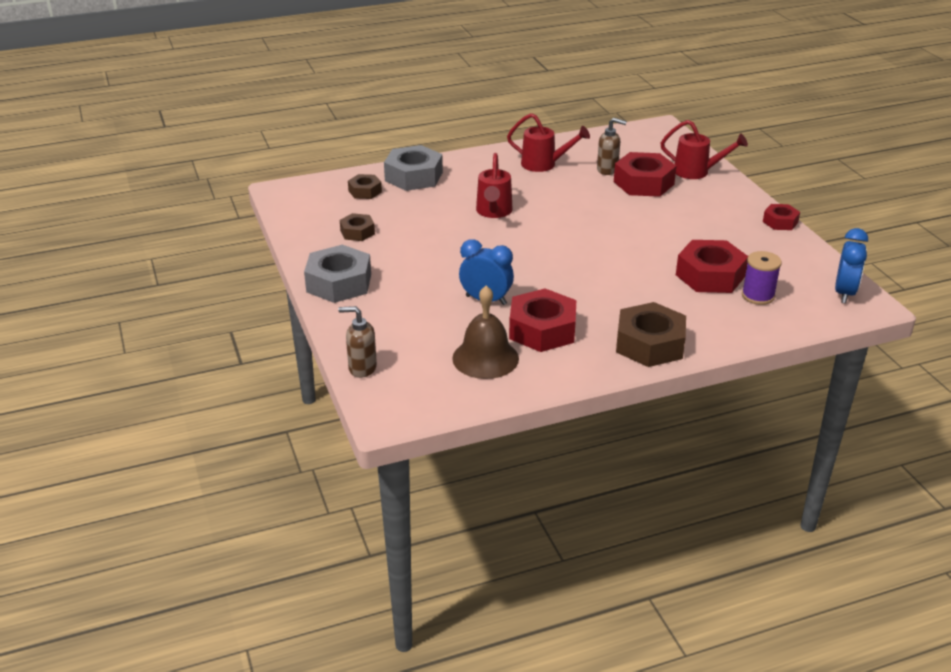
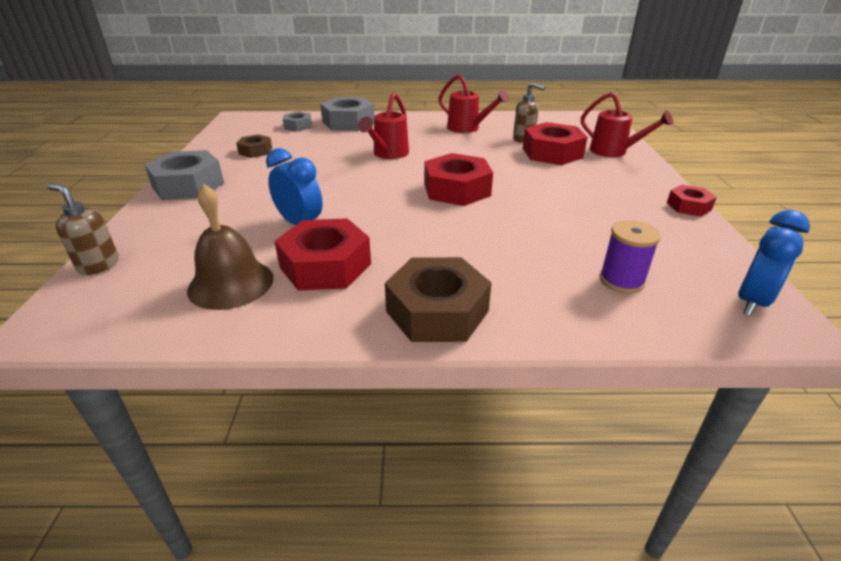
camera: 20 degrees right, 0 degrees up
(365, 191) = (298, 126): brown nut -> grey nut
(710, 276) = (570, 246): red nut -> red nut (456, 189)

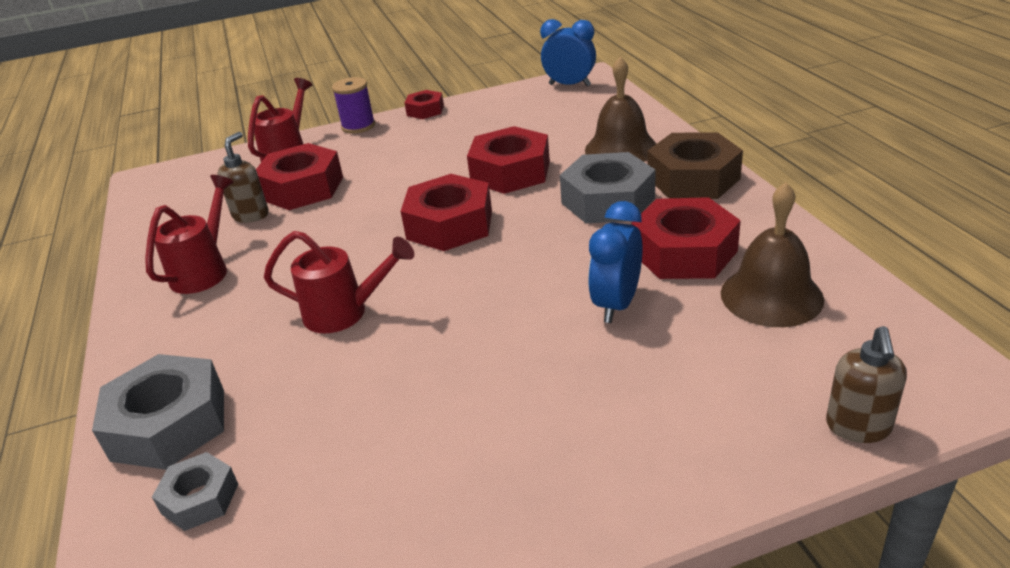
camera: 105 degrees left, 0 degrees up
(188, 185) = (582, 497): grey nut -> grey nut (607, 200)
(255, 151) = (378, 491): brown nut -> none
(524, 223) = (510, 172): none -> red nut
(537, 288) = (621, 148): none -> brown bell
(621, 280) = (579, 122): purple spool -> purple spool (358, 126)

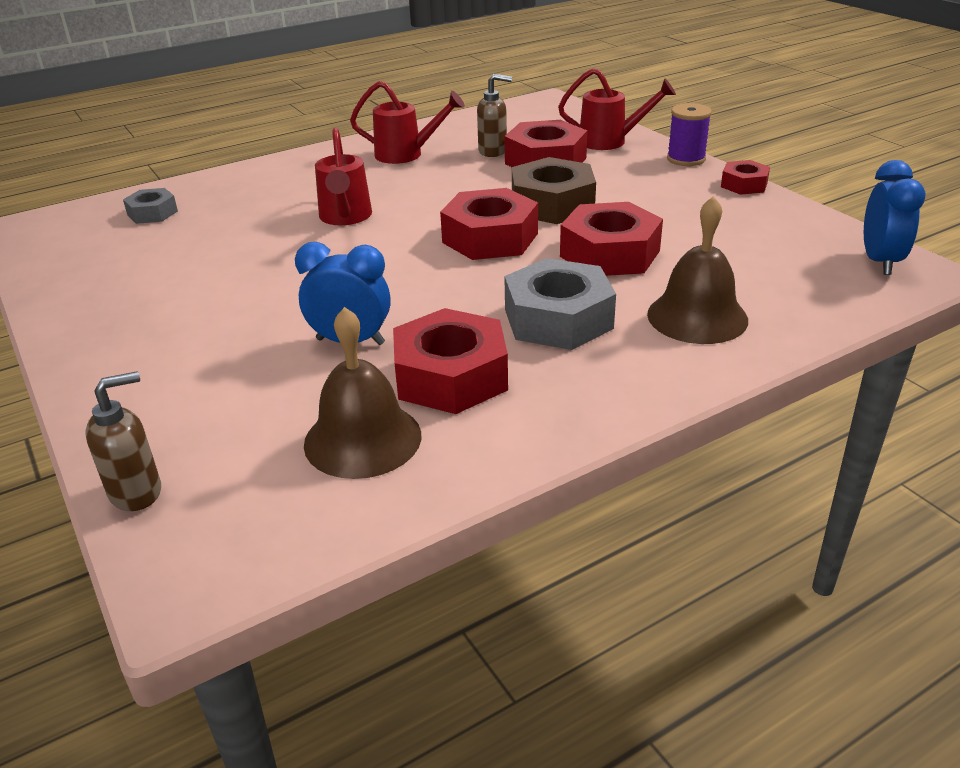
camera: 75 degrees right, 0 degrees up
(169, 424) = (225, 187): grey nut -> none
(693, 178) = (631, 375): brown nut -> brown nut (552, 204)
(858, 427) = (137, 492): brown soap dispenser -> brown soap dispenser turned 150 degrees clockwise

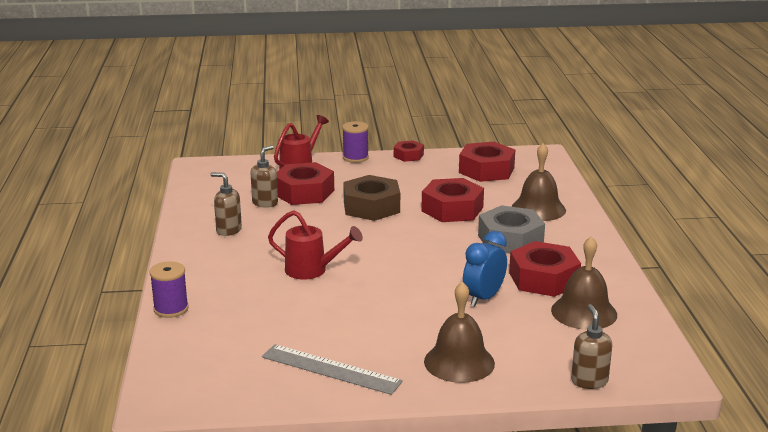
camera: 65 degrees left, 10 degrees down
(112, 289) = (330, 369): none -> grey ruler
(152, 213) = (208, 341): grey nut -> none
(157, 366) = (459, 362): none -> brown bell
(210, 180) = (171, 309): none -> purple spool
(406, 154) = (228, 230): red watering can -> brown soap dispenser
(490, 238) = (397, 234): red nut -> red nut (486, 170)
(880, 262) = (525, 157): blue clock -> none

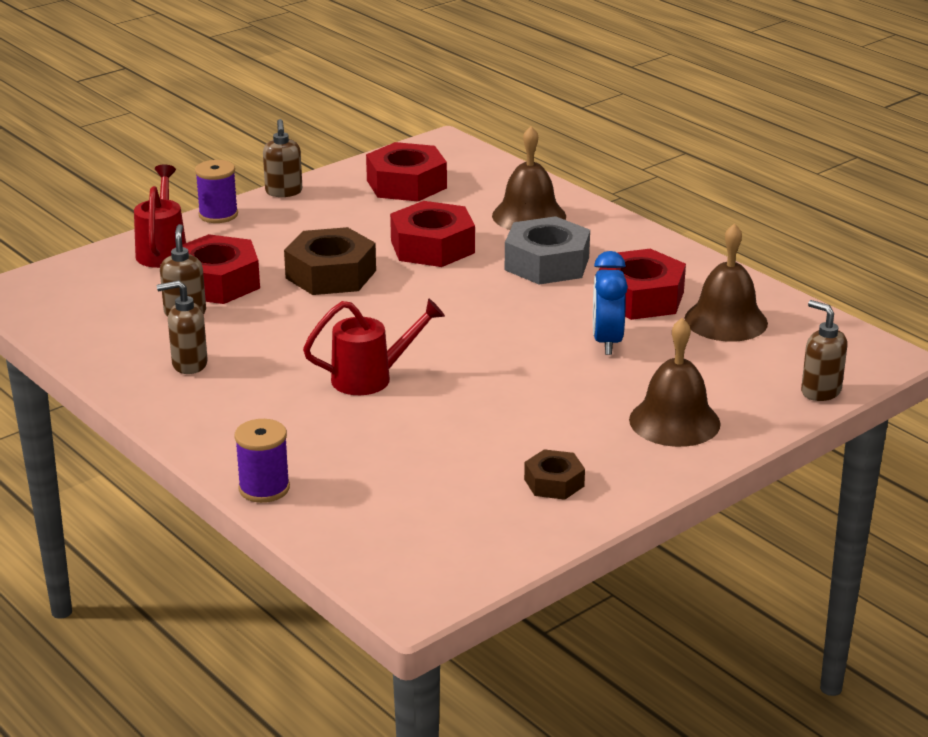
camera: 35 degrees left, 5 degrees up
(330, 369) = (554, 483): grey ruler -> brown nut
(408, 155) = (284, 192): red nut -> brown soap dispenser

